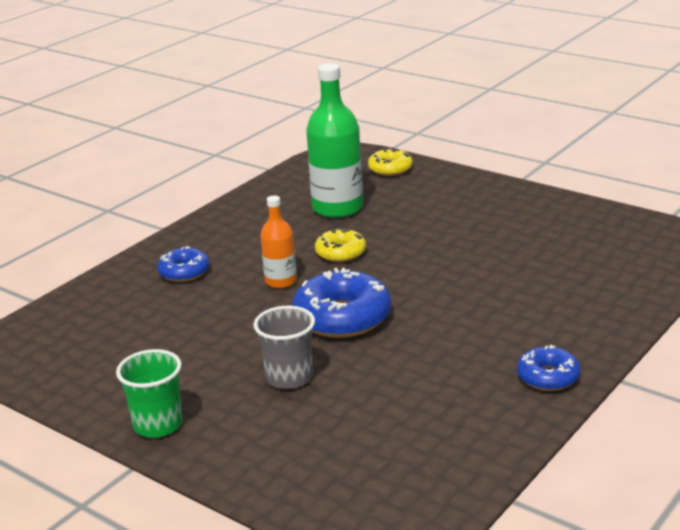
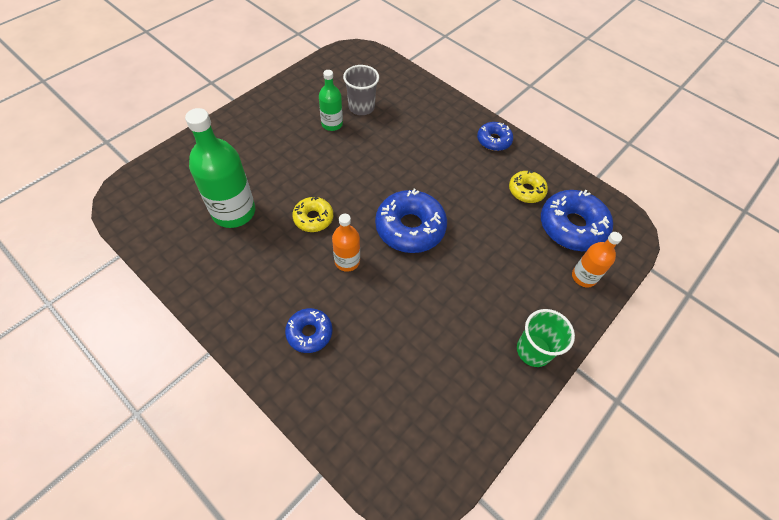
camera: 90 degrees left, 30 degrees up
(282, 473) = (583, 277): none -> orange bottle
(289, 378) = (482, 265): grey cup -> grey cup (361, 107)
(382, 462) = (572, 226): none -> blue donut
(390, 169) = (176, 168): yellow donut -> yellow donut (526, 191)
(509, 243) = (332, 124): none -> green bottle

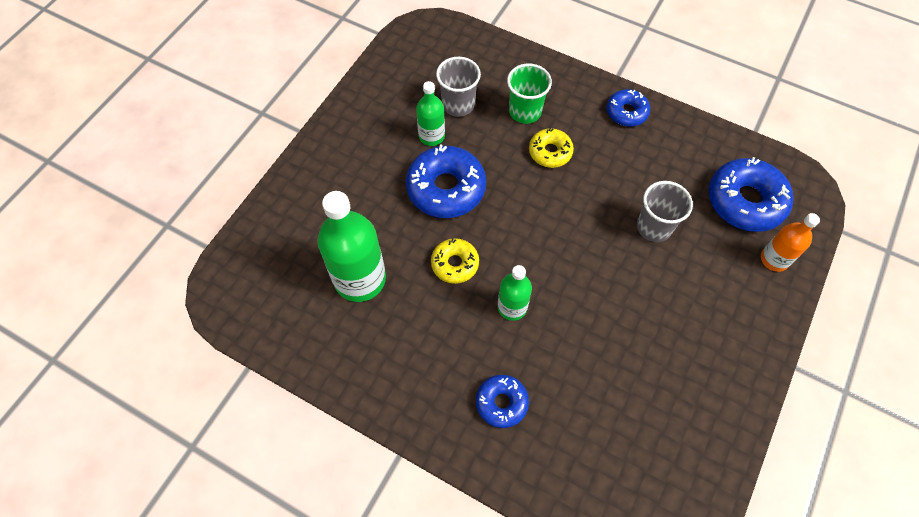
camera: 10 degrees left, 5 degrees up
(347, 261) = (512, 307): orange bottle -> green bottle
(410, 227) = (568, 248): blue donut -> blue donut (446, 188)
(487, 228) = (654, 227): none -> grey cup
(526, 191) = (682, 169): yellow donut -> yellow donut (550, 152)
(533, 350) = (745, 359): green cup -> green cup (525, 111)

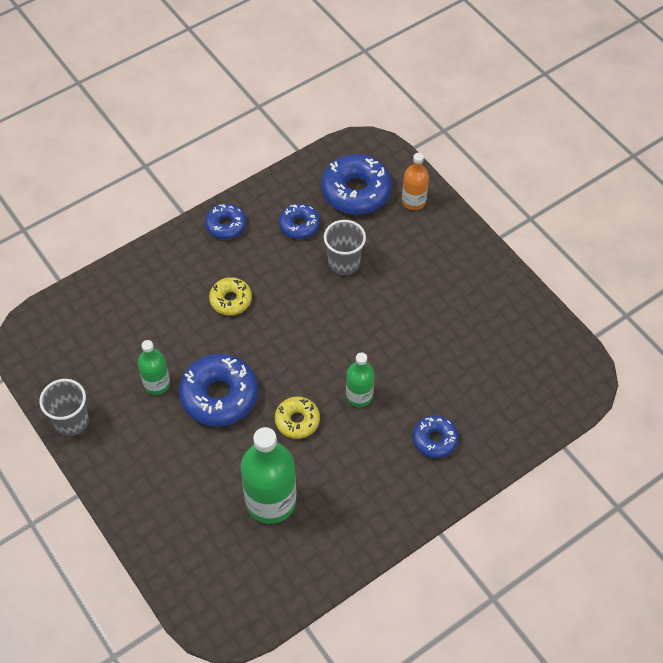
camera: 65 degrees left, 5 degrees down
(458, 105) = (136, 347): grey cup -> grey cup (71, 421)
(525, 111) = (177, 299): green cup -> none
(670, 170) = (299, 225): none -> blue donut

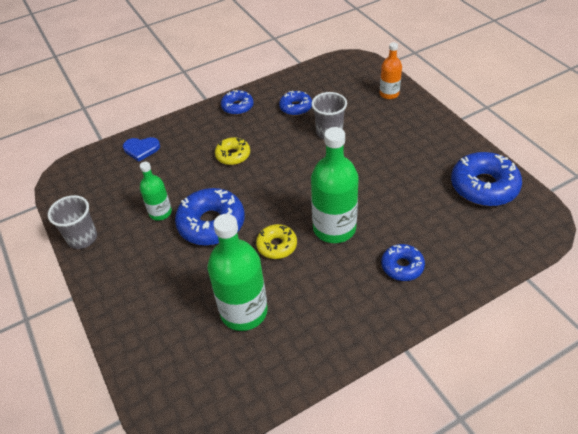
camera: 10 degrees right, 10 degrees down
(115, 294) = (141, 149): none -> blue heart
(356, 191) = (343, 87): blue donut -> blue donut (484, 186)
(359, 395) = (334, 228): green bottle -> green bottle, size x1.79

